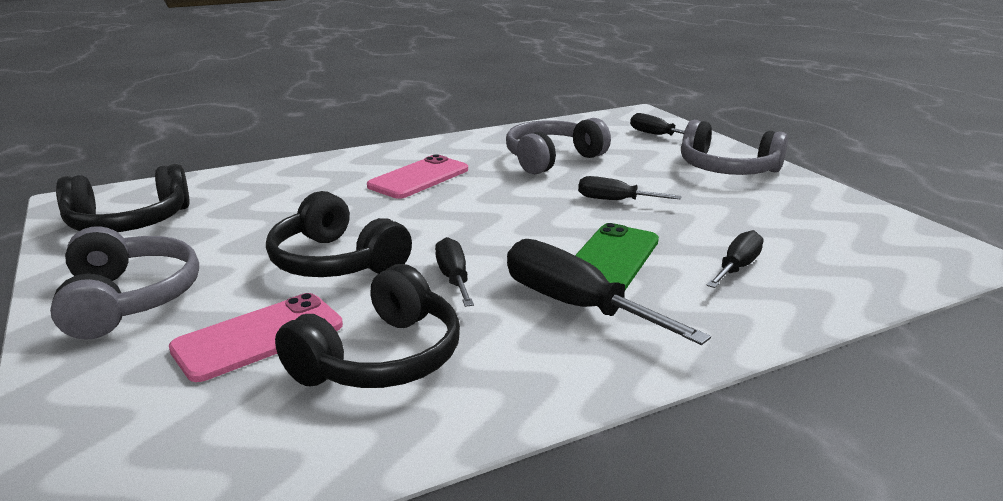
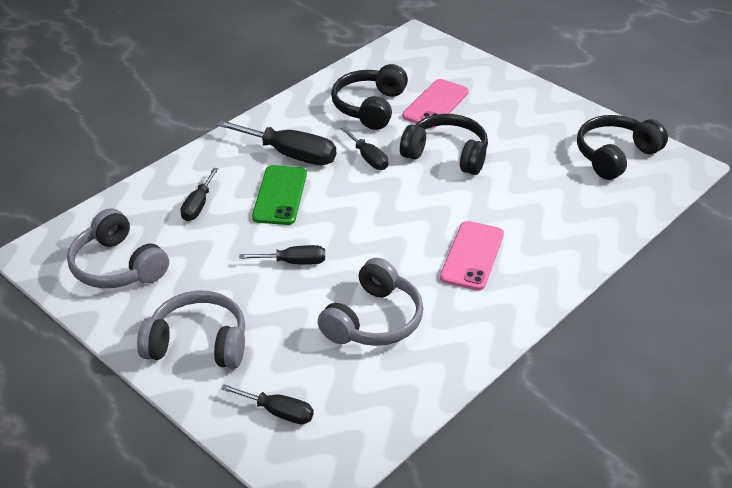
camera: 160 degrees right, 15 degrees up
(128, 299) = (525, 108): grey headphones -> grey headphones (117, 266)

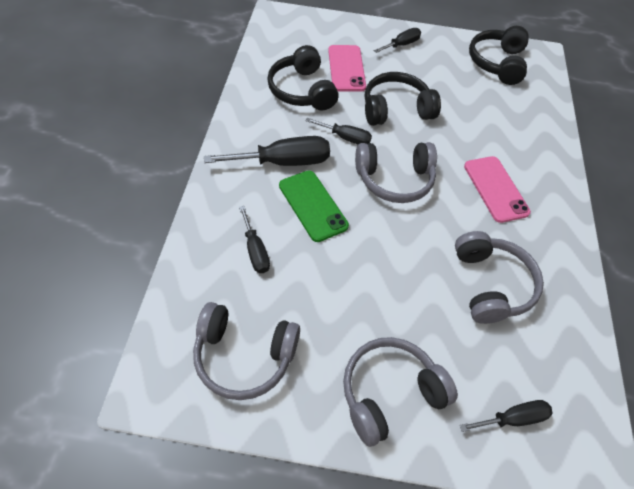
camera: 40 degrees left, 15 degrees up
(294, 262) = (384, 264): black screwdriver -> black screwdriver (401, 45)
(377, 207) = (394, 179): none -> grey headphones

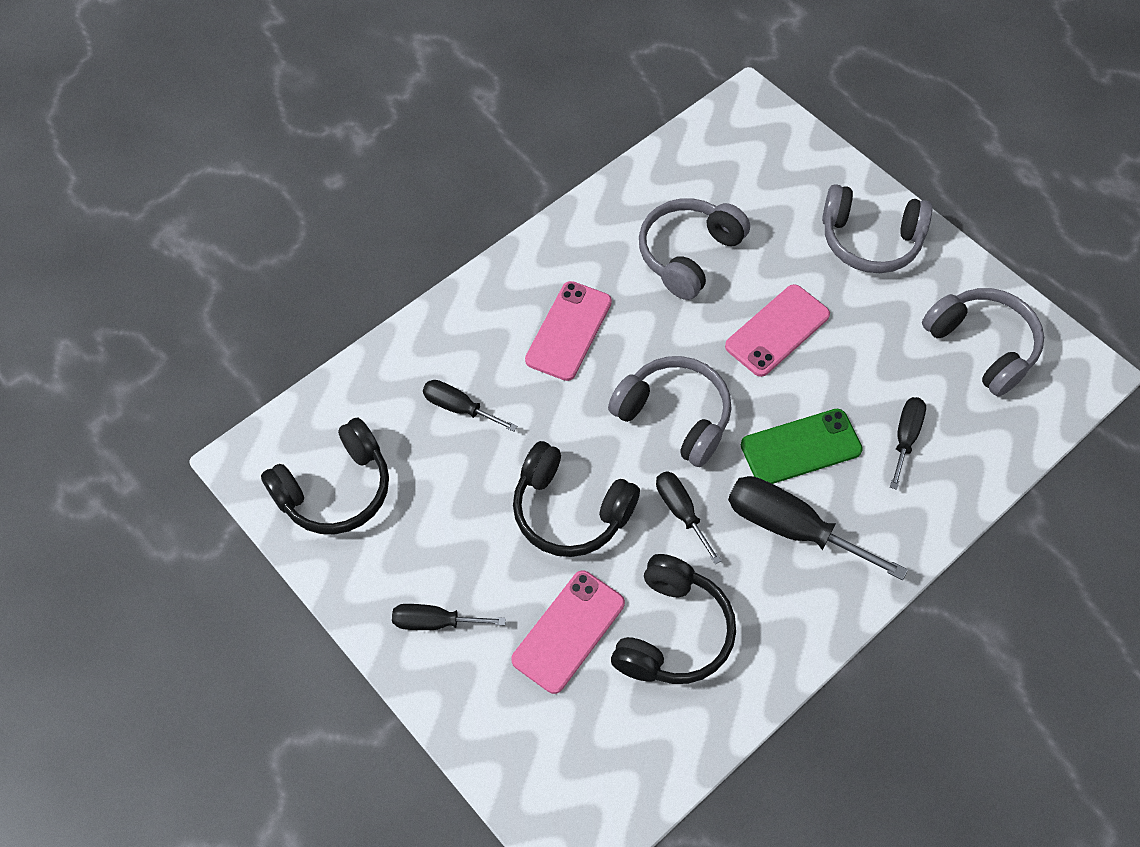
camera: 135 degrees left, 5 degrees up
(312, 205) = (801, 447): green phone -> green phone turned 60 degrees clockwise
(388, 269) = (777, 330): none -> pink phone
(512, 418) = (782, 165): black screwdriver -> black screwdriver (459, 408)

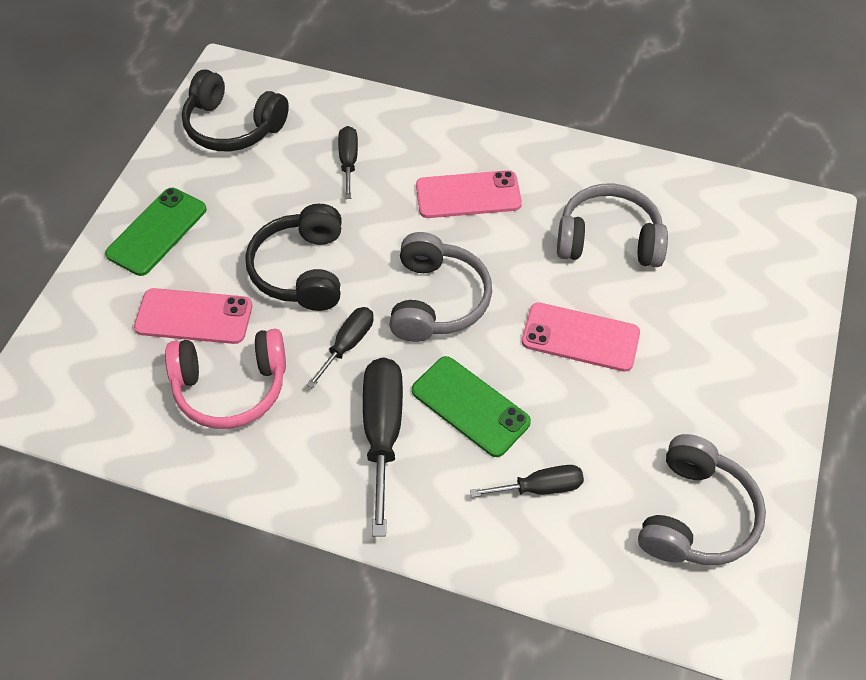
camera: 60 degrees right, 5 degrees down
(435, 622) = (157, 232): black screwdriver -> green phone
(672, 632) = (231, 387): black headphones -> pink headphones
(870, 240) = (741, 369): grey headphones -> none

